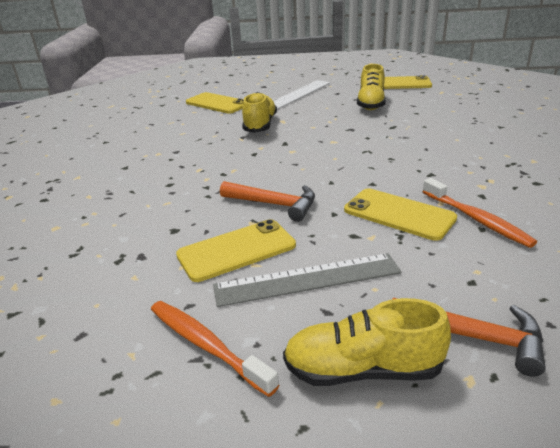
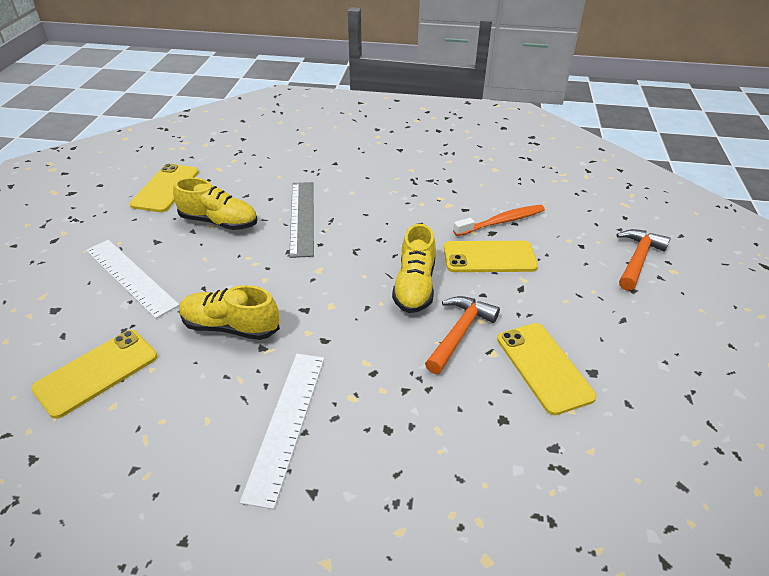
camera: 85 degrees left, 10 degrees up
(177, 153) = (286, 423): none -> white ruler
(207, 345) = (674, 391): orange toothbrush -> none
(307, 279) = (585, 325): grey ruler -> grey ruler (302, 217)
(362, 369) = (677, 312): yellow shoe -> yellow shoe (414, 286)
(398, 214) = (489, 257): yellow phone -> yellow phone turned 45 degrees clockwise

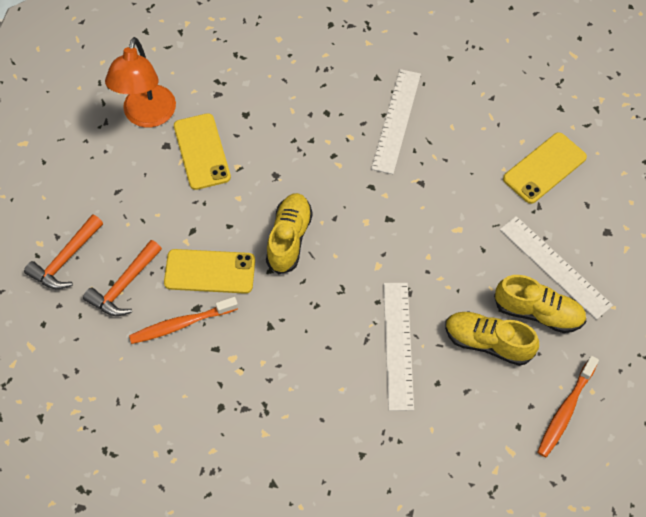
camera: 175 degrees left, 20 degrees up
(165, 188) = (565, 411): yellow phone -> orange toothbrush
(230, 327) = (450, 204): yellow shoe -> yellow shoe (538, 313)
(302, 217) = (398, 345): grey ruler -> white ruler
(459, 333) = (259, 186): orange hammer -> orange hammer (124, 286)
(638, 408) = (147, 116): none -> orange lamp

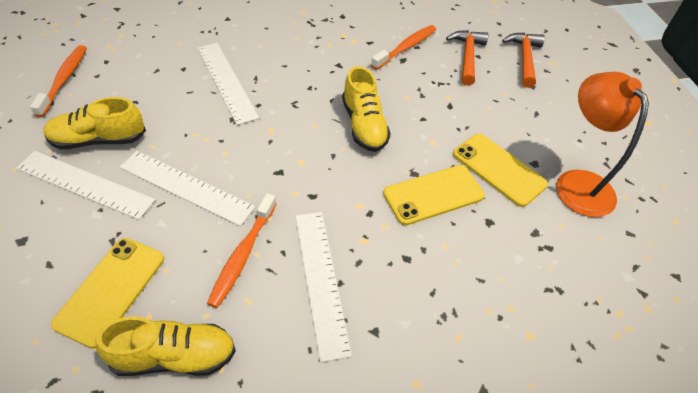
camera: 150 degrees right, 10 degrees down
(210, 271) = (412, 83): yellow phone -> yellow phone (433, 195)
(444, 159) = (243, 254): none -> orange toothbrush
(471, 233) = (186, 187): none -> white ruler
(488, 343) = (145, 104): yellow shoe -> yellow shoe (174, 356)

